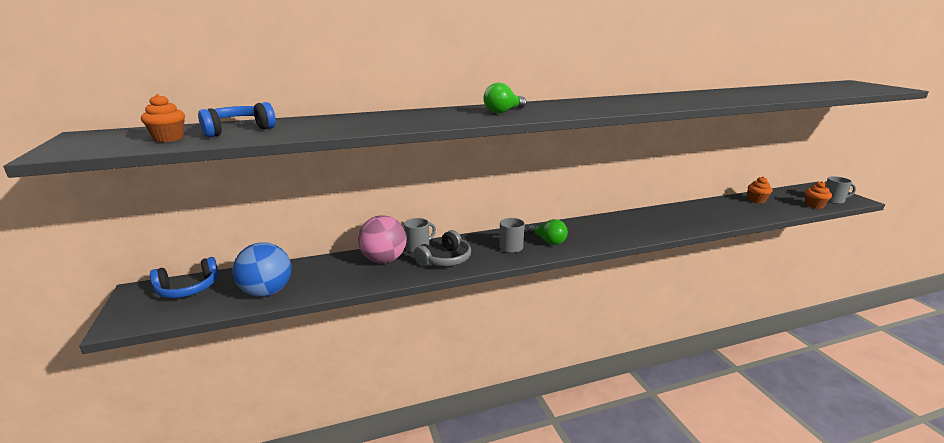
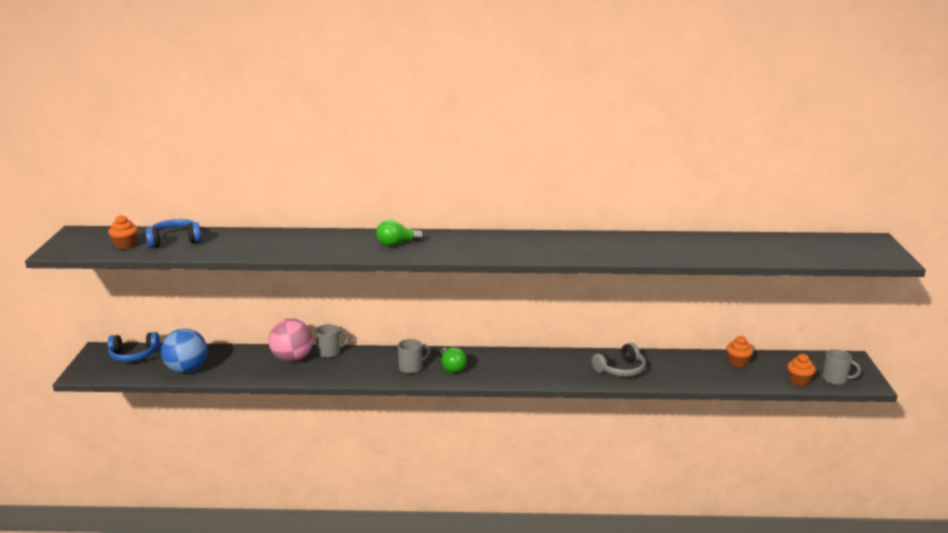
camera: 20 degrees right, 0 degrees up
(445, 259) = (343, 368): grey headphones -> grey headphones (620, 369)

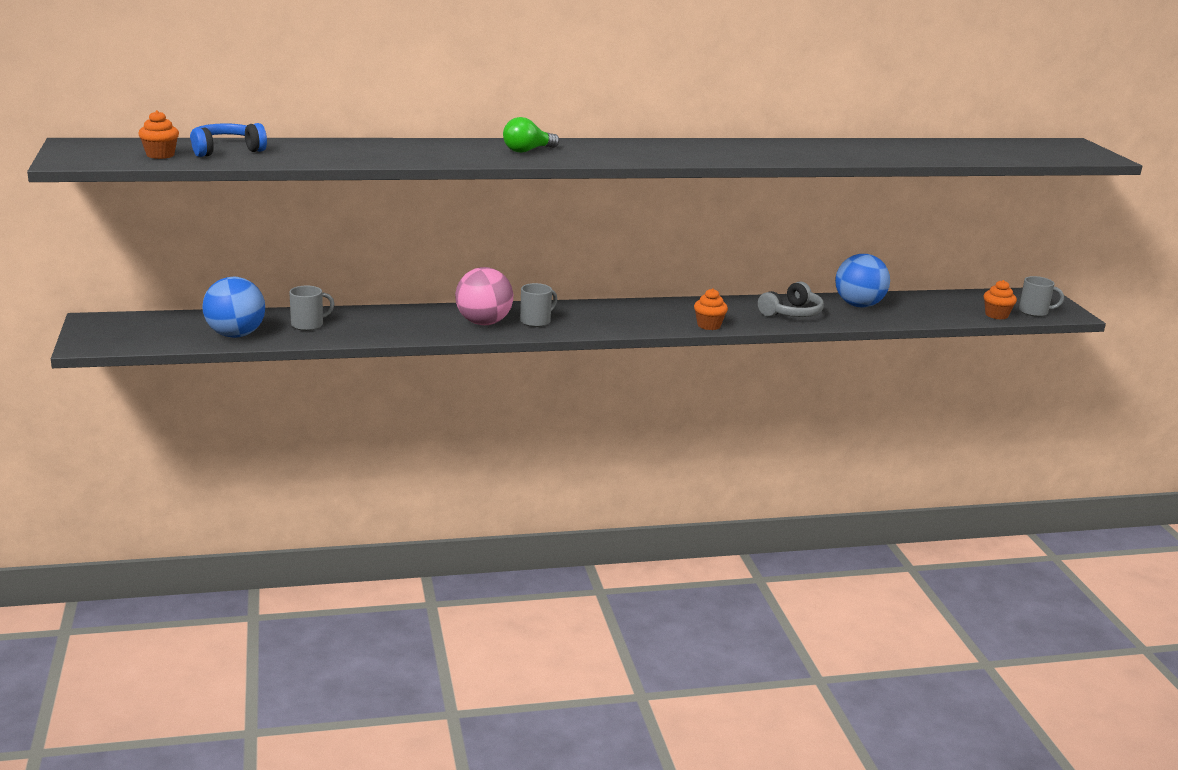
camera: 15 degrees left, 0 degrees up
(134, 355) = (148, 323): blue headphones -> none
(292, 359) = (373, 319): pink ball -> pink ball (483, 323)
(330, 352) = (419, 311): grey mug -> grey mug (308, 325)
(451, 367) = (587, 319): green light bulb -> none
(681, 364) = (858, 305): none -> blue ball
(738, 362) = (921, 301): orange cupcake -> orange cupcake (709, 325)

